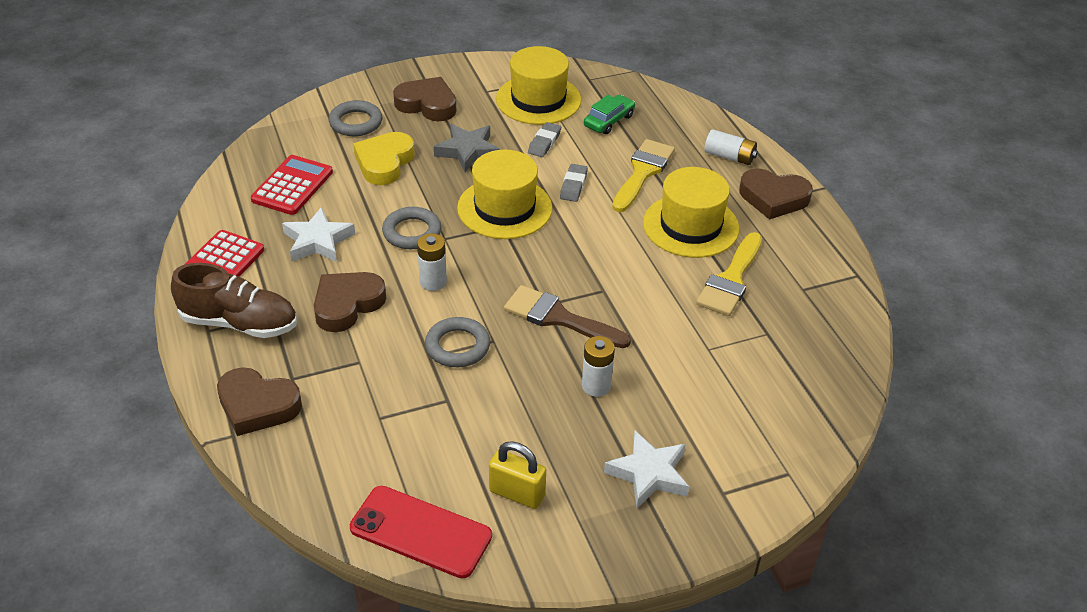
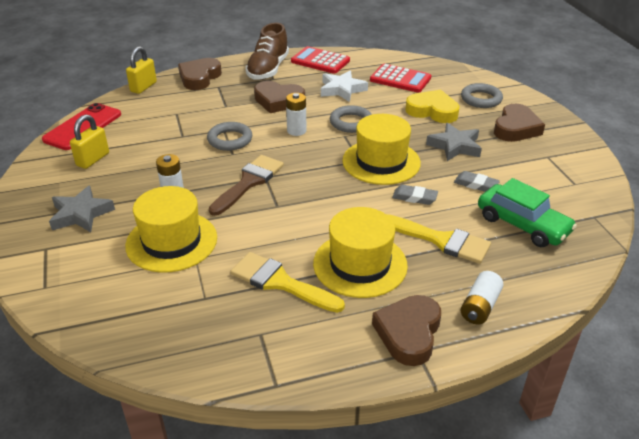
camera: 95 degrees right, 5 degrees down
(283, 477) = (143, 87): none -> yellow padlock
(347, 304) = (278, 101): brown heart -> brown heart turned 150 degrees clockwise
(538, 100) = (544, 184): yellow hat -> yellow hat (171, 241)
(609, 121) = (522, 224): green car -> green car, size x1.54
(649, 474) = (81, 214): white star -> grey star

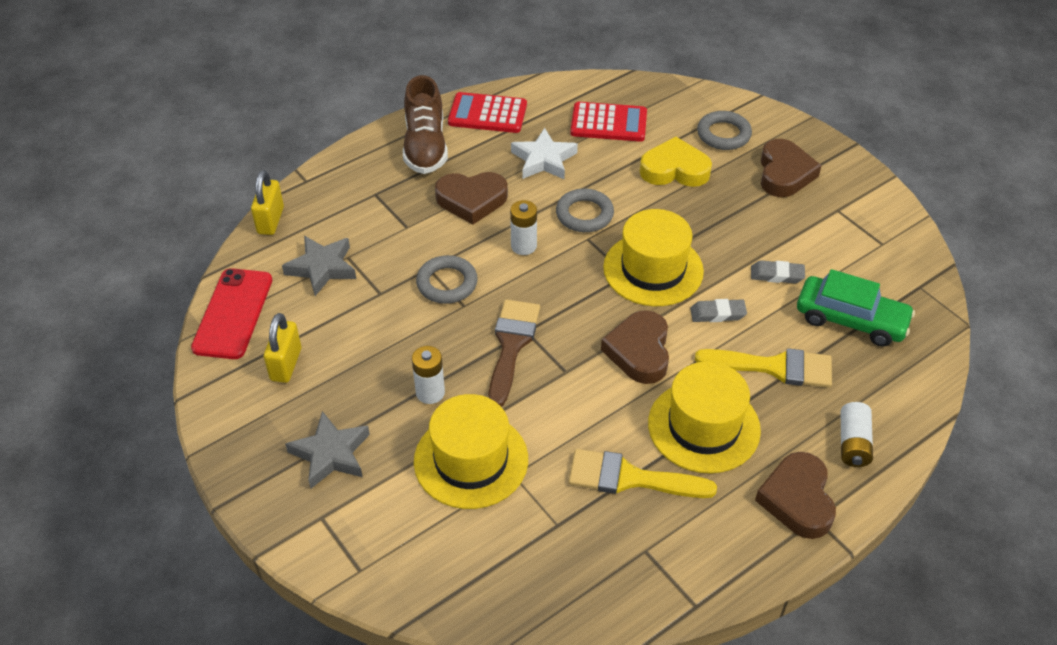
camera: 20 degrees left, 10 degrees up
(199, 78) = (339, 184): brown heart -> brown heart (639, 351)
(455, 146) = (727, 221): grey star -> grey star (322, 268)

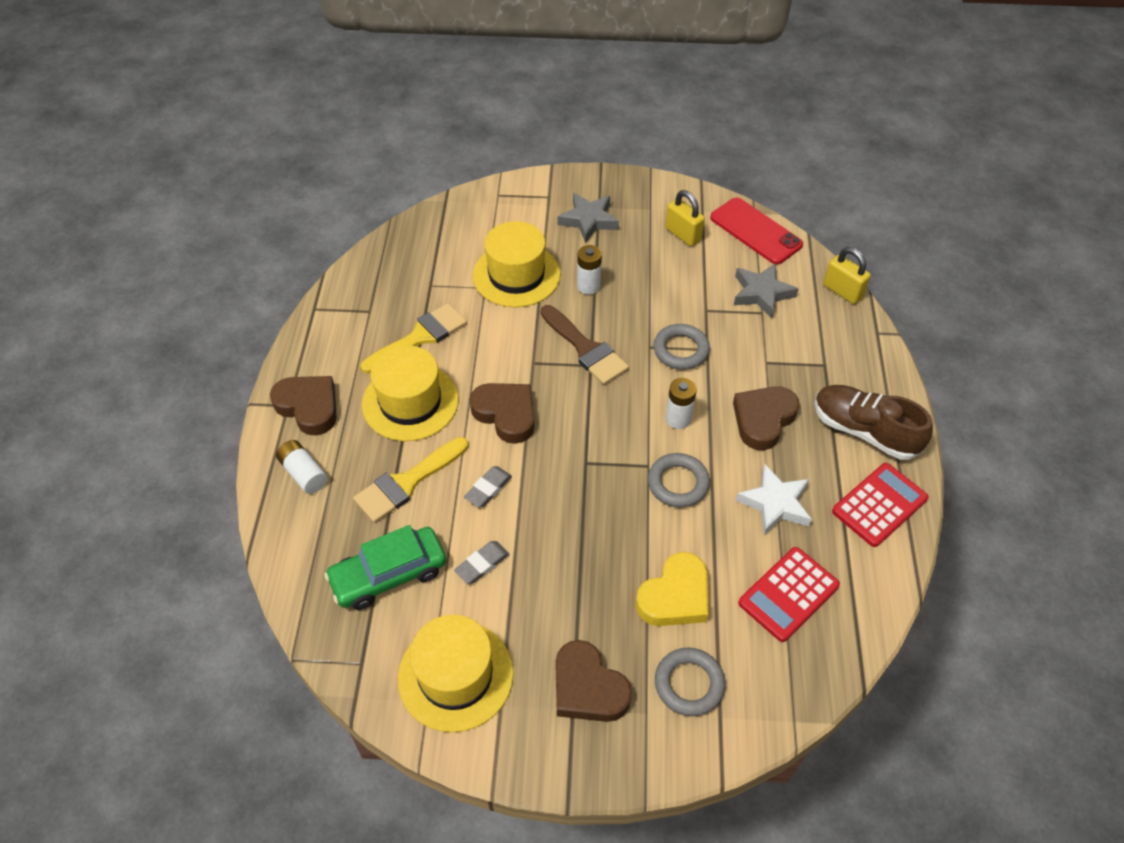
camera: 130 degrees right, 5 degrees up
(653, 269) = (573, 483): yellow hat -> yellow hat (455, 675)

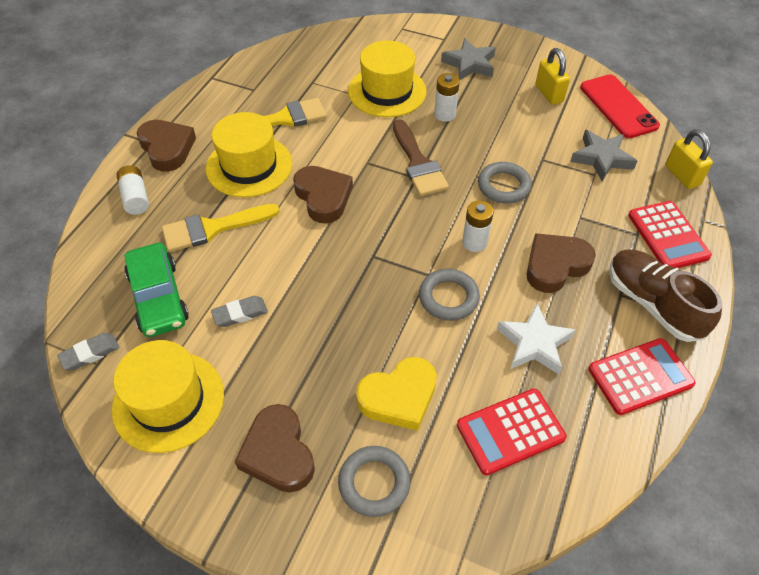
camera: 20 degrees right, 0 degrees up
(389, 574) = (158, 298): green car -> green car turned 105 degrees counterclockwise
(488, 489) = (277, 253): grey eraser -> grey eraser (90, 353)
(852, 358) = (668, 236): none -> red calculator

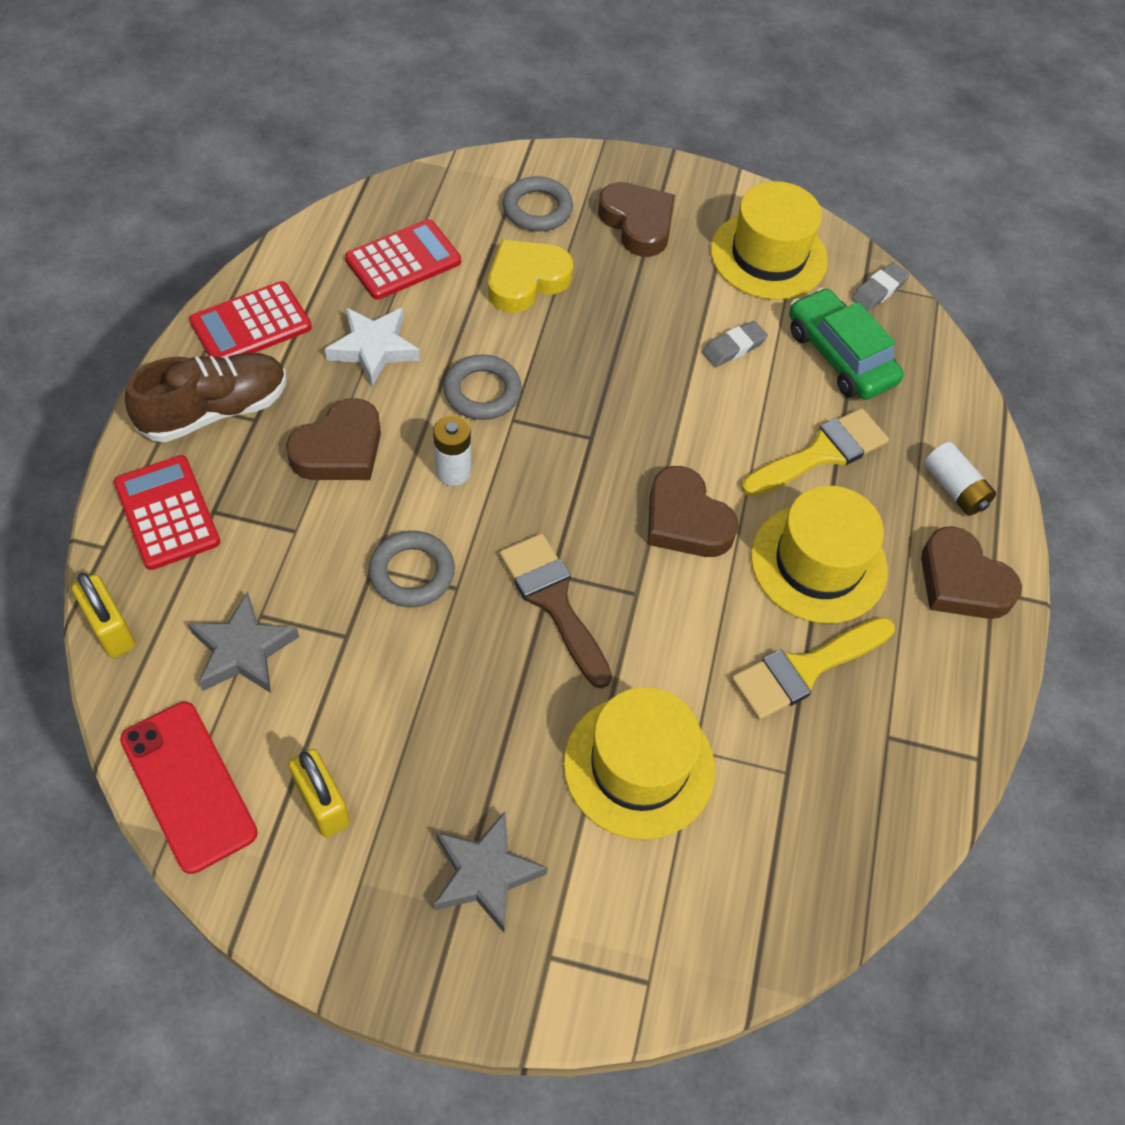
camera: 165 degrees right, 5 degrees up
(445, 114) = (521, 719): white battery -> none
(652, 304) = (215, 410): brown shoe -> brown shoe turned 75 degrees counterclockwise

